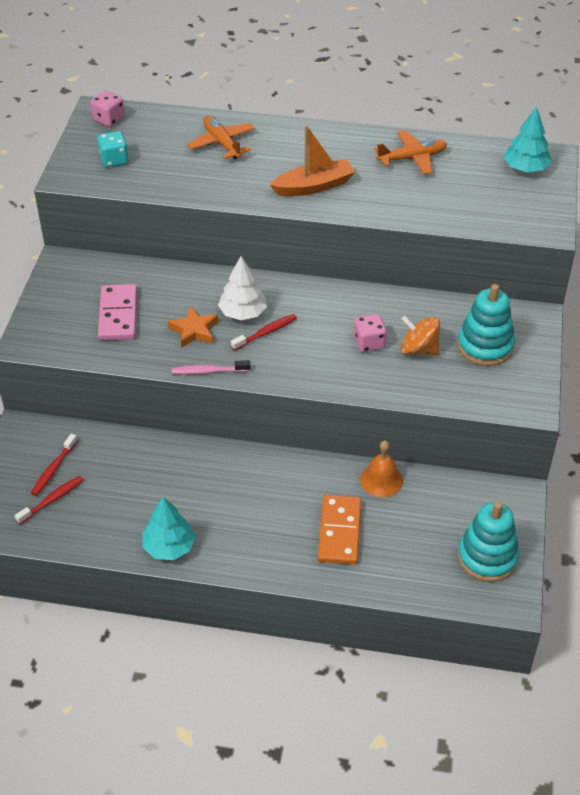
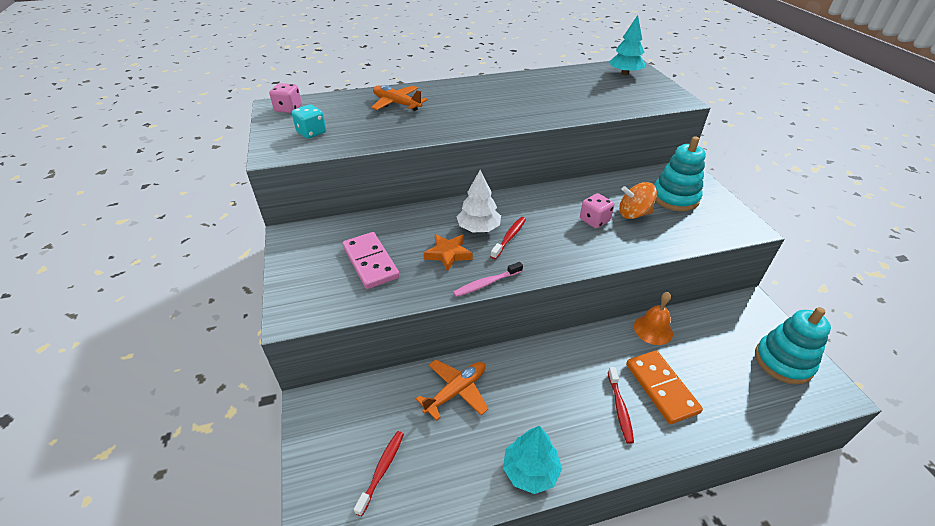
camera: 25 degrees left, 5 degrees down
(53, 469) = (365, 435): red toothbrush -> red toothbrush (620, 408)
(314, 186) = (493, 113): orange boat -> none
(412, 158) = (546, 83): orange plane -> orange plane (456, 391)

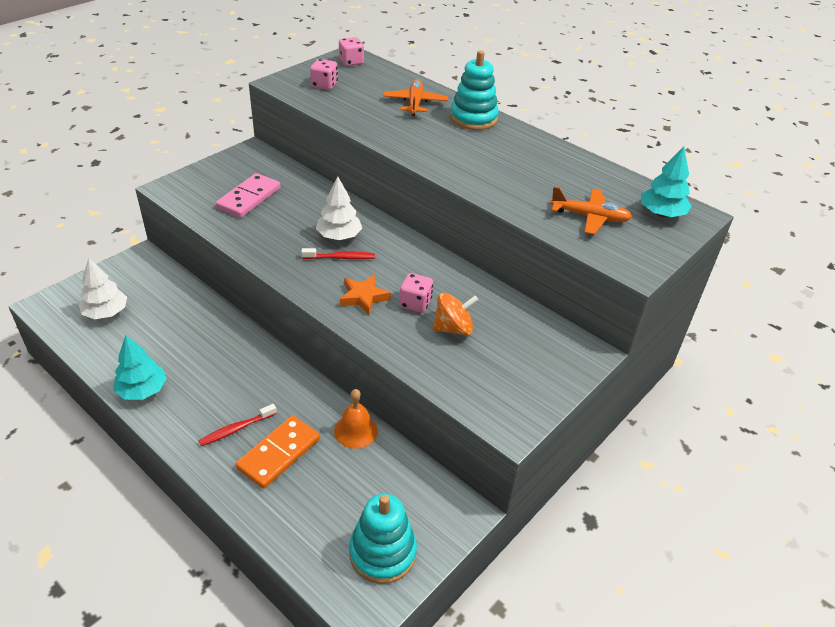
camera: 55 degrees right, 0 degrees up
(311, 132) = (324, 85): turquoise dice -> pink dice
(382, 470) = (106, 313): red toothbrush -> white tree
(448, 254) = (289, 232): orange star -> orange star (363, 297)
(456, 391) = (196, 323): orange plane -> orange plane (590, 217)
(486, 283) = (267, 264): pink toothbrush -> none
(633, 214) = (453, 328): orange spinning top -> orange spinning top turned 105 degrees clockwise
(675, 198) = (516, 354): turquoise stacking toy -> turquoise stacking toy (473, 118)

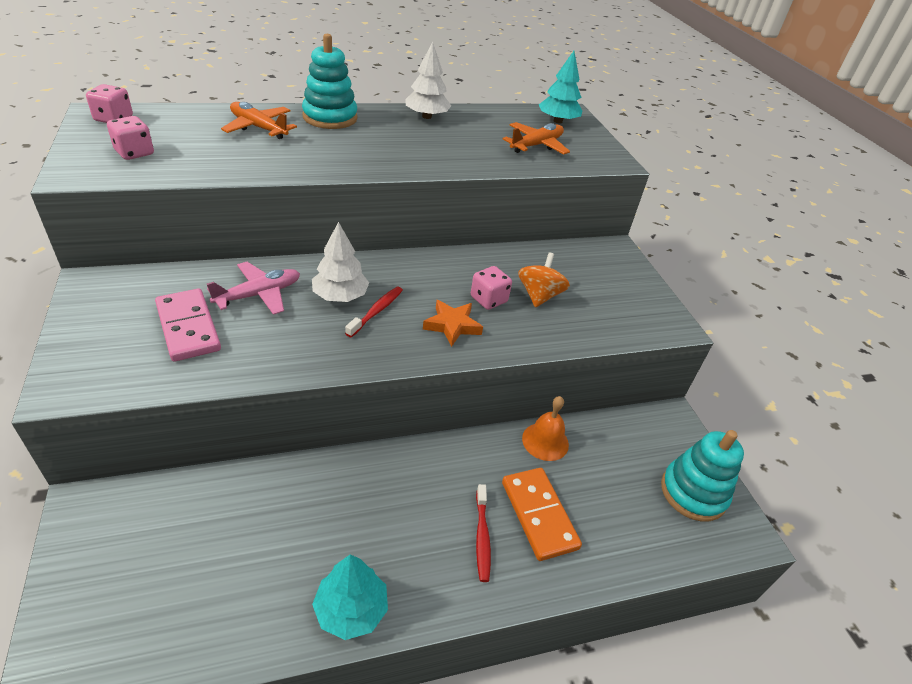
camera: 60 degrees left, 0 degrees up
(106, 313) = (158, 597): white tree -> white tree (427, 116)
(304, 206) = (259, 294): none -> pink plane

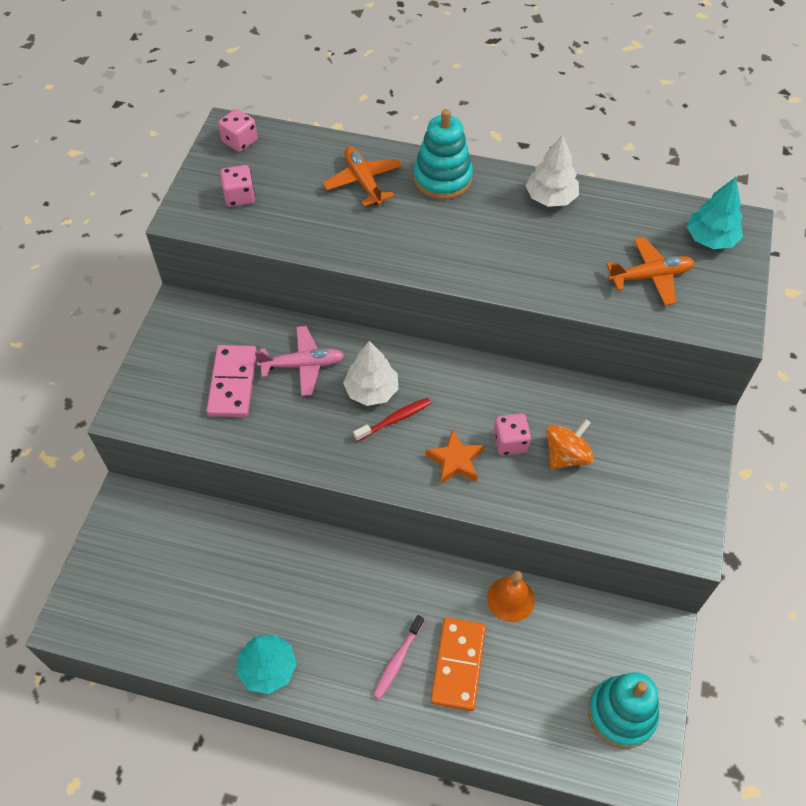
camera: 35 degrees right, 15 degrees up
(482, 537) = (397, 660): red toothbrush -> pink toothbrush

